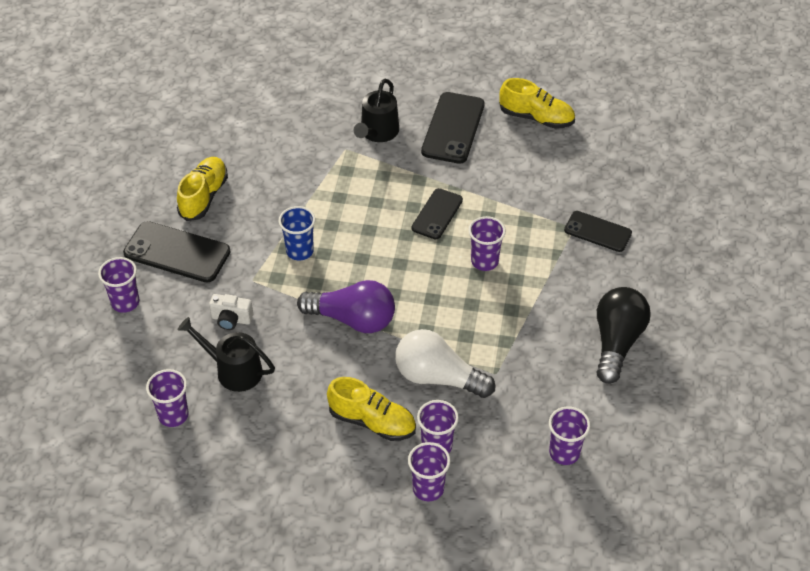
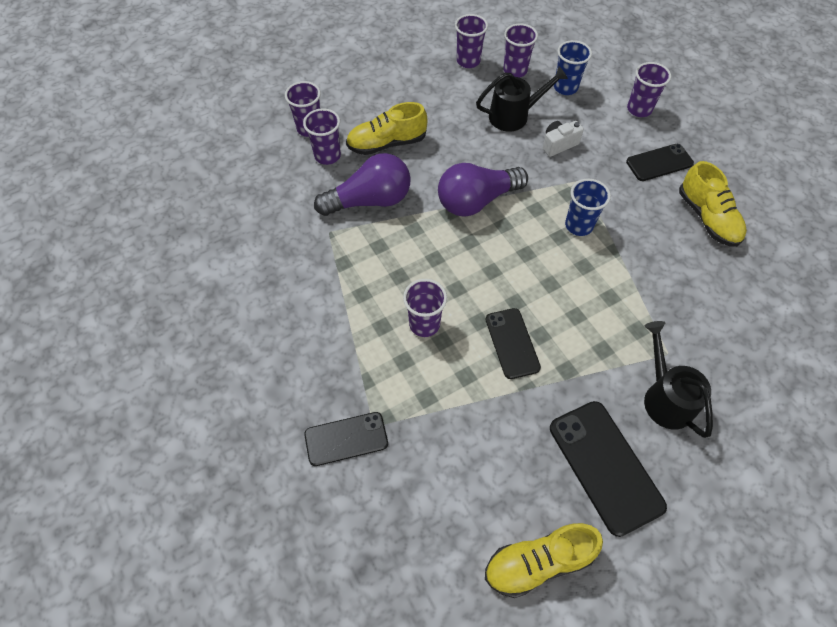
camera: 140 degrees right, 10 degrees up
(154, 365) = (565, 87): none -> blue cup
(177, 252) = (659, 163): black phone -> black phone, size x0.64
(438, 377) = (370, 200): white light bulb -> purple light bulb
(564, 453) = (230, 207): purple cup -> purple cup (468, 61)
(616, 342) = (246, 325): black light bulb -> none

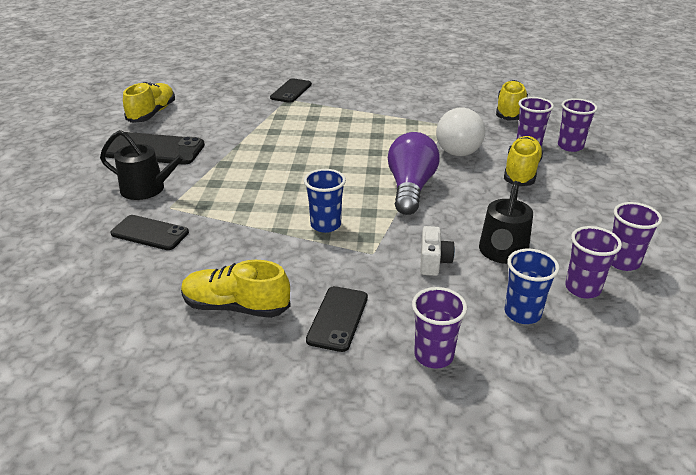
camera: 125 degrees right, 25 degrees down
(257, 194) = (510, 111): none -> yellow shoe
(370, 200) = (460, 146): purple light bulb -> white light bulb
(424, 324) = (328, 131): purple cup -> none
(512, 343) = (271, 153): black phone -> black phone (150, 233)

